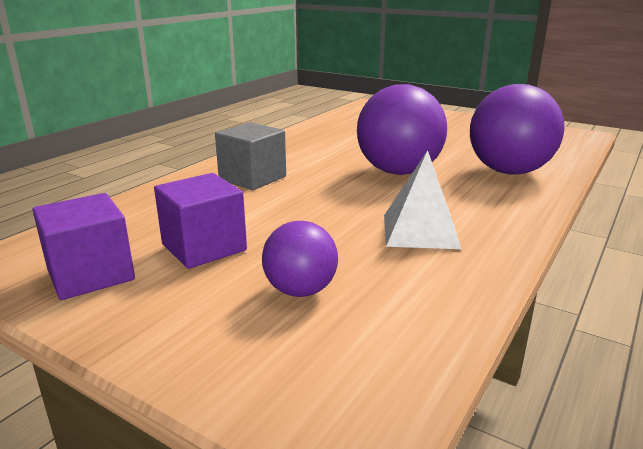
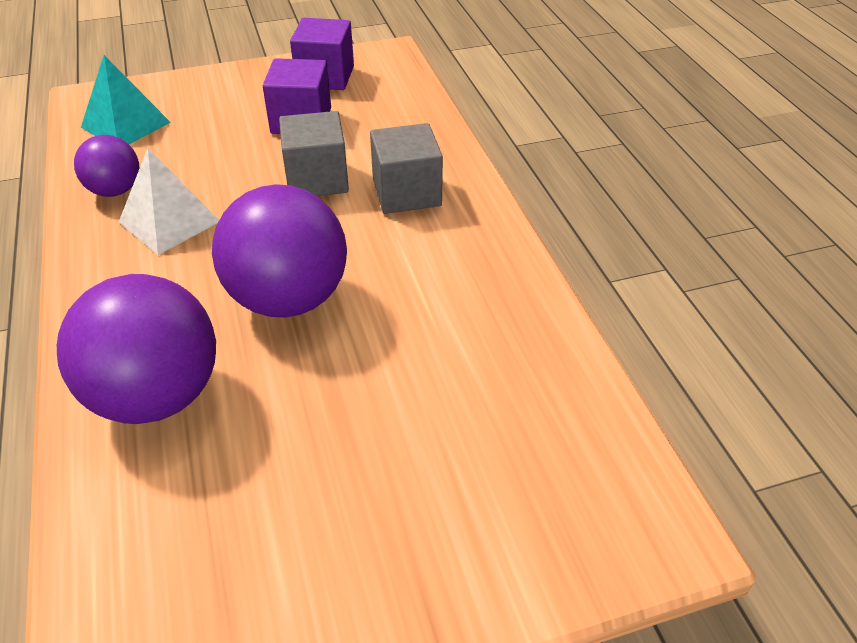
camera: 130 degrees right, 20 degrees up
(282, 206) = (317, 179): none -> grey cube
(300, 290) = (193, 132): purple ball -> purple ball (115, 190)
(353, 345) = (126, 124): none -> turquoise pyramid

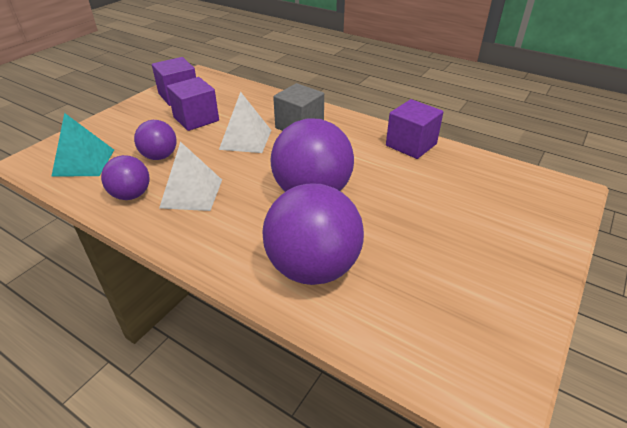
camera: 40 degrees left, 5 degrees down
(200, 155) = (160, 156): none -> purple ball
(317, 179) = (246, 139): grey cube -> white pyramid
(518, 304) = (411, 145): none -> purple cube

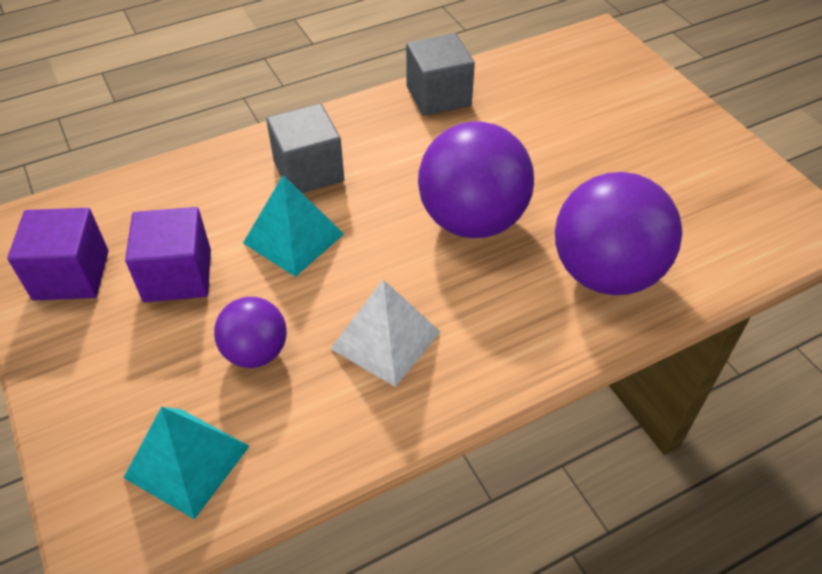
camera: 60 degrees left, 10 degrees up
(131, 195) = (338, 413): purple ball -> none
(246, 139) = (294, 238): white pyramid -> turquoise pyramid
(411, 145) = (438, 96): purple cube -> grey cube

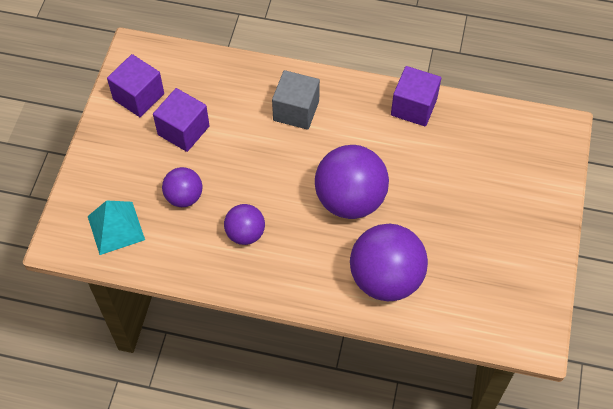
camera: 40 degrees right, 10 degrees up
(294, 238) = (253, 147): turquoise pyramid -> none
(386, 340) = (245, 233): white pyramid -> purple ball
(438, 96) = (414, 107): grey cube -> purple cube

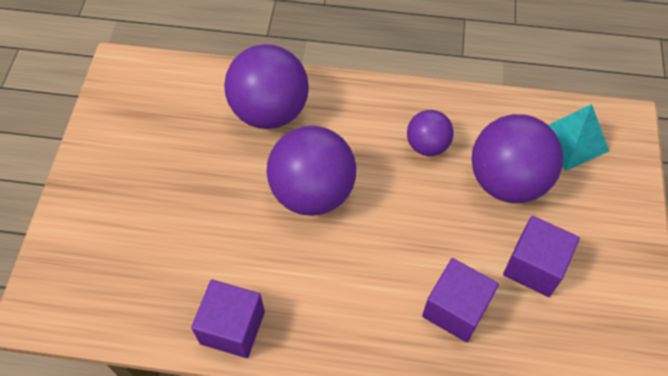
camera: 175 degrees right, 0 degrees up
(138, 96) = (610, 312): purple cube -> purple cube (455, 309)
(184, 197) = (507, 180): purple ball -> purple ball, size x1.82
(296, 110) = (393, 308): grey cube -> none

